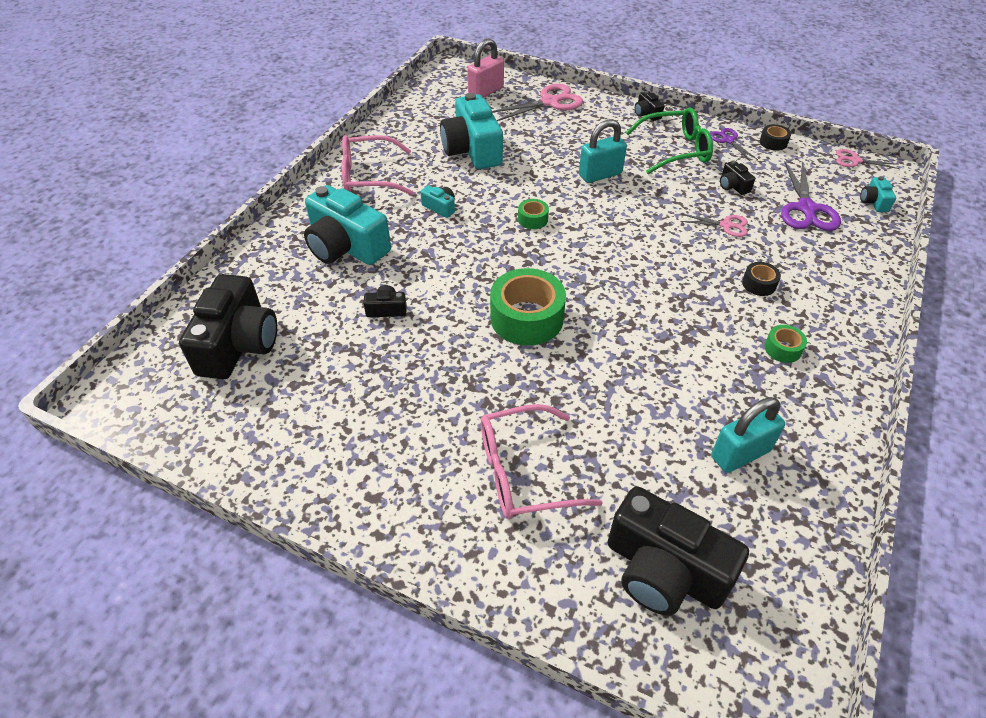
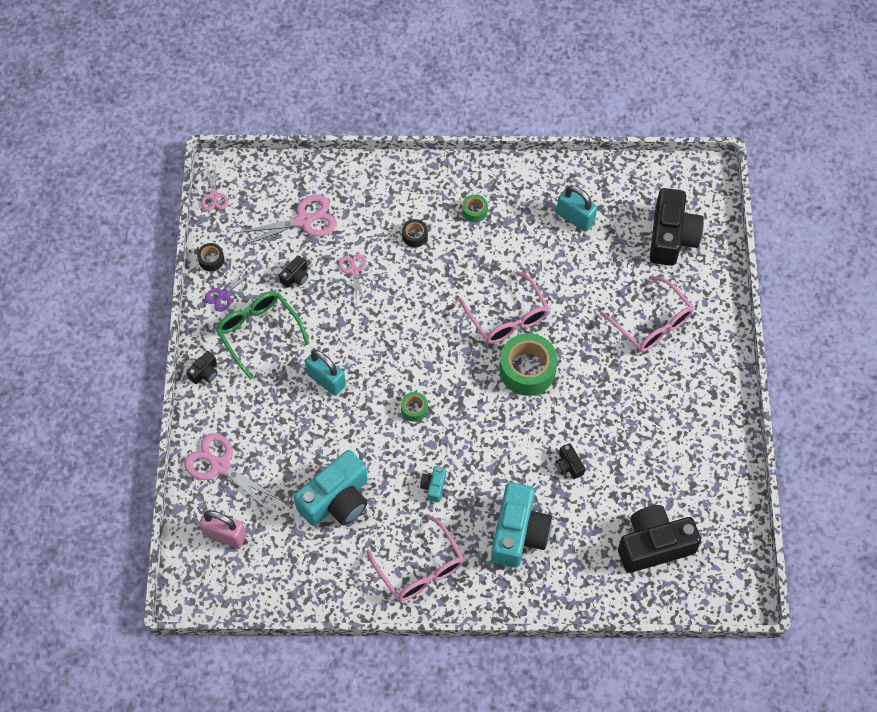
camera: 115 degrees left, 15 degrees up
(608, 325) = (507, 317): none -> pink glasses
(806, 209) = (304, 220): purple scissors -> pink scissors
(873, 202) = (272, 177): turquoise camera -> none

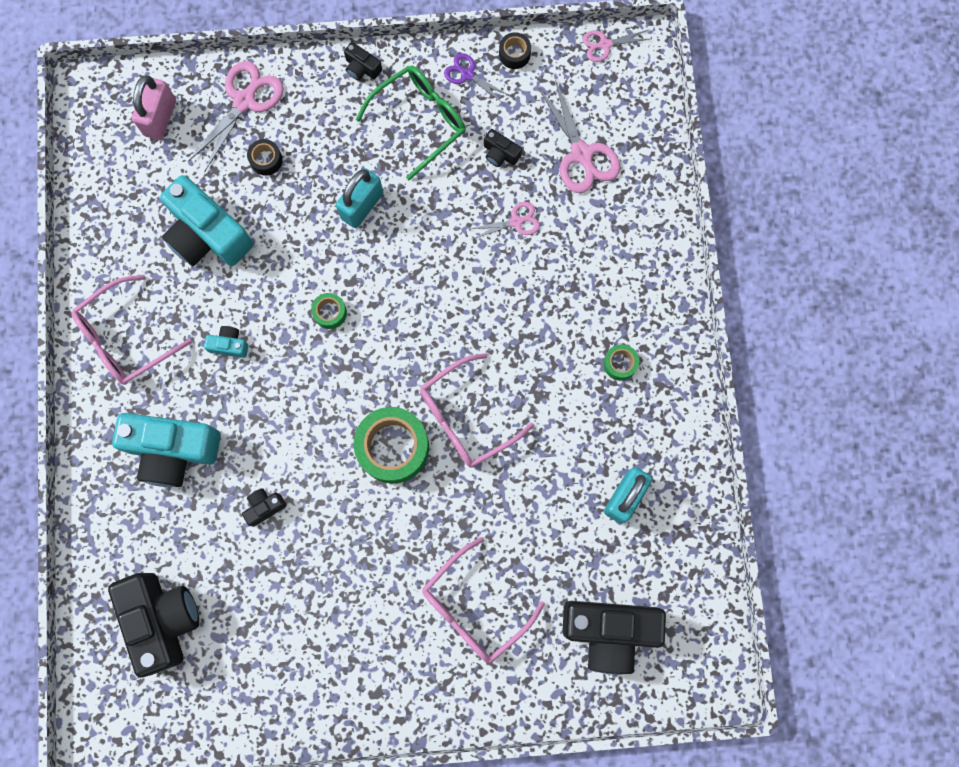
camera: 85 degrees right, 15 degrees up
(414, 236) = (574, 291): black tape -> black tape (266, 160)

